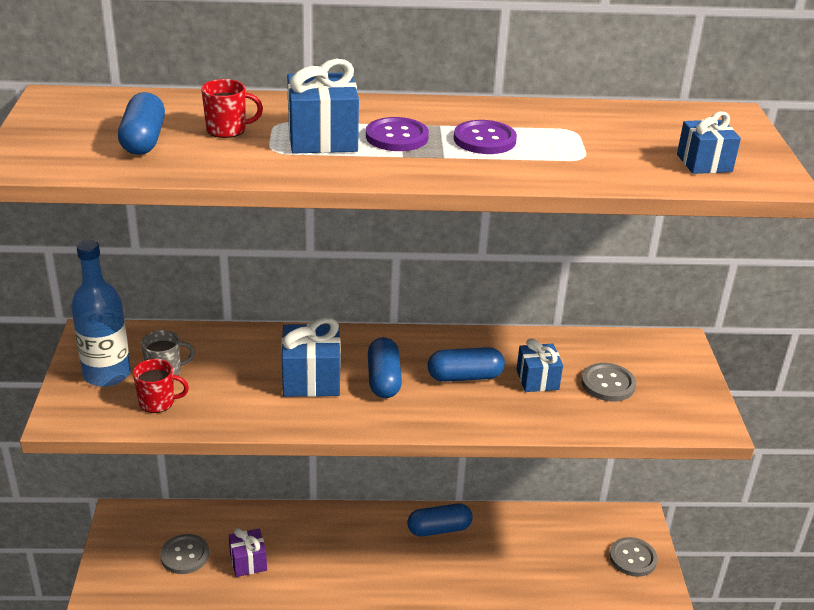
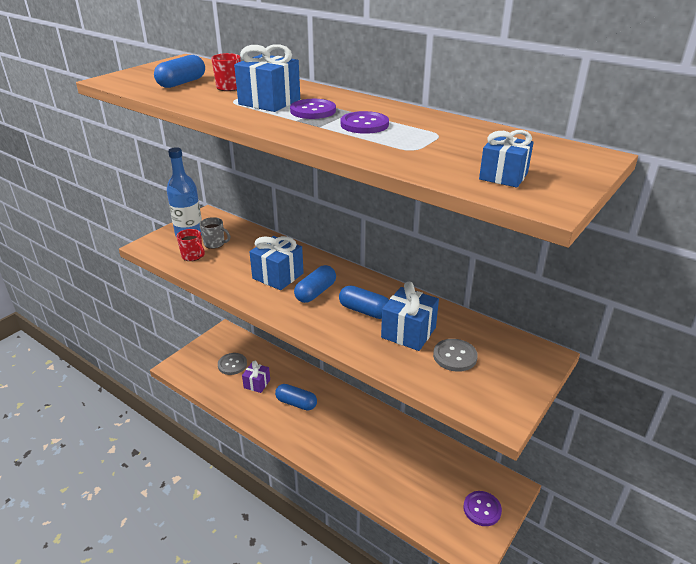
camera: 40 degrees right, 0 degrees up
(439, 529) = (373, 421): blue capsule -> blue capsule (296, 403)
(537, 380) = (408, 332): blue gift -> blue gift, size x1.53
(632, 558) = (482, 509): grey button -> purple button

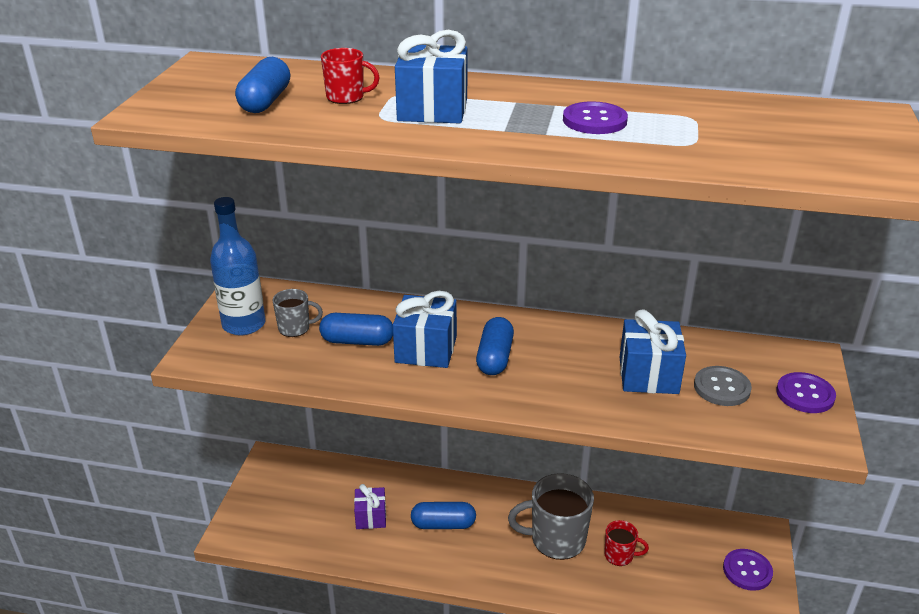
camera: 25 degrees left, 0 degrees up
(193, 256) = (280, 354): red mug -> red mug (620, 555)
(232, 364) = (316, 502): grey button -> none
(313, 111) = (506, 113): purple button -> purple button (805, 394)
(360, 438) = (556, 539): none -> grey mug
(364, 311) = (575, 364): blue capsule -> blue capsule (357, 341)
(503, 176) = (825, 157): blue gift -> none

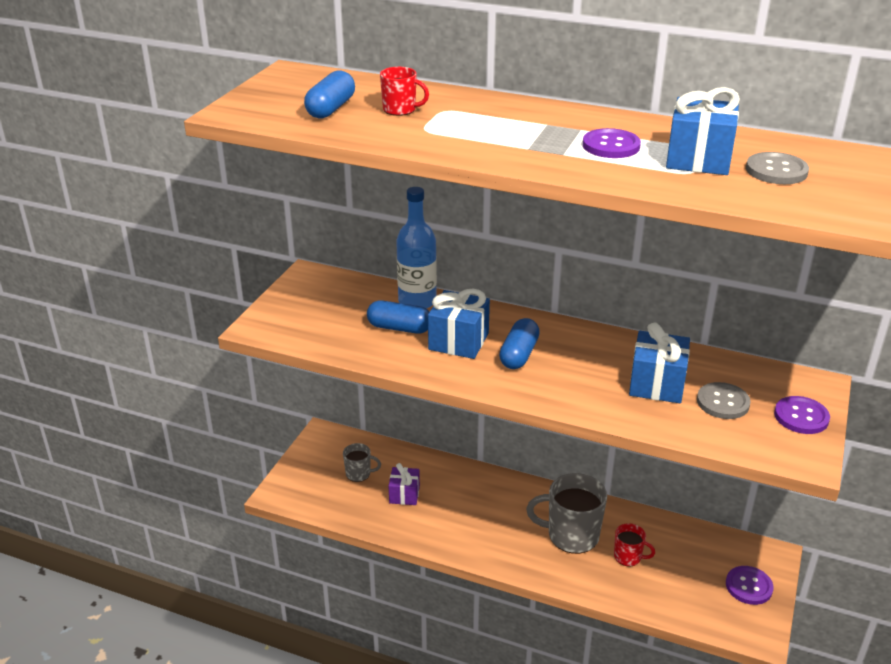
camera: 10 degrees right, 0 degrees up
(244, 324) = (303, 304): blue bottle -> blue bottle (417, 301)
(295, 328) = (347, 312): grey mug -> grey mug (359, 474)
(432, 110) = (471, 126): blue gift -> blue gift (698, 159)
(443, 524) = (469, 509): blue capsule -> none
(781, 135) = (776, 171): none -> grey button

